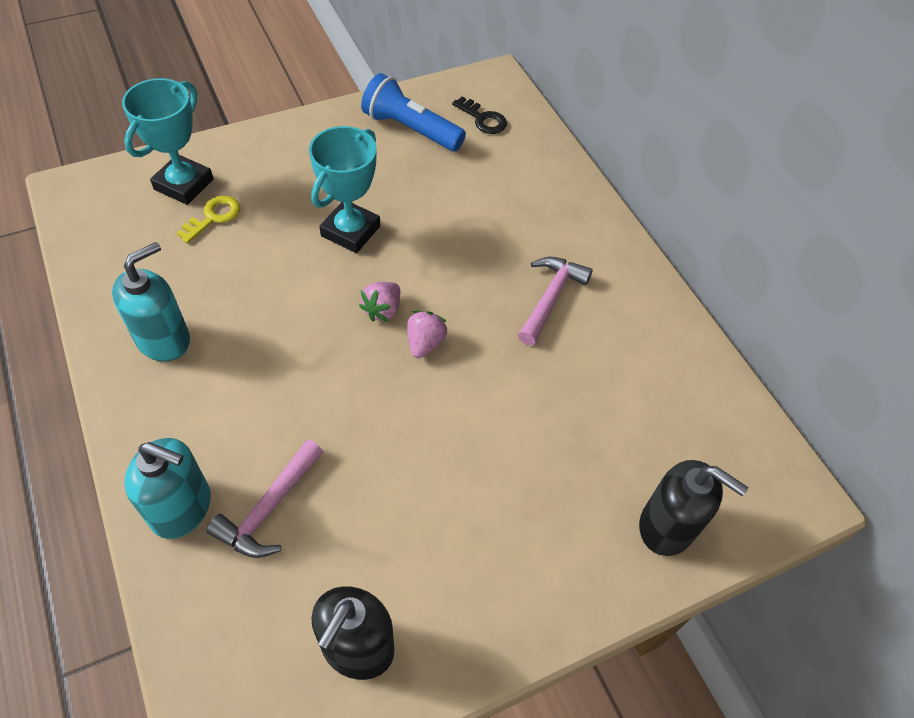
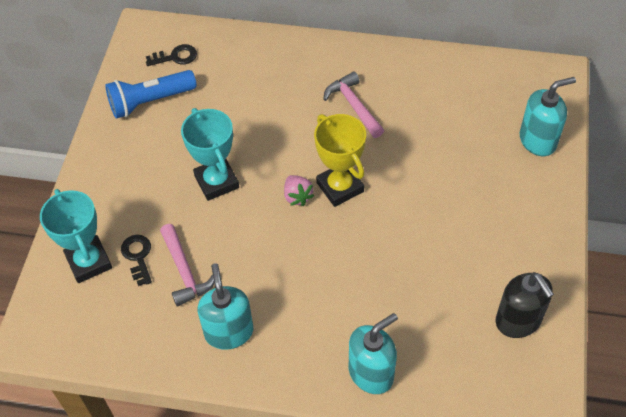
camera: 50 degrees left, 0 degrees up
(214, 217) = (138, 256): yellow key -> black key
(269, 509) = (403, 326): pink hammer -> pink hammer (185, 271)
(425, 343) = (340, 187): pink strawberry -> yellow trophy
(667, 526) = (538, 140): black soap dispenser -> turquoise soap dispenser

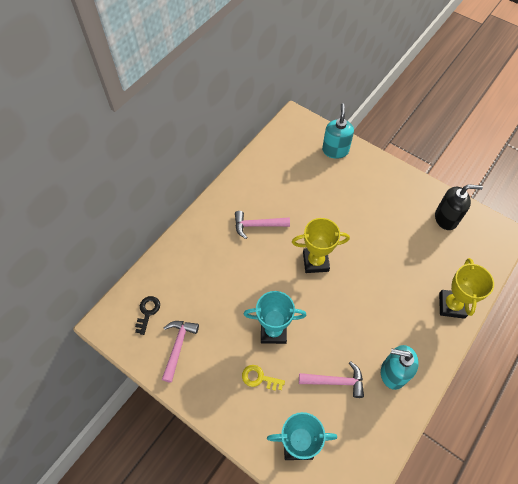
camera: 65 degrees left, 5 degrees up
(138, 256) = (309, 408): black key -> none
(150, 102) = (178, 346): blue flashlight -> pink hammer
(150, 192) = (259, 378): none -> yellow key
(297, 196) = (310, 288): pink strawberry -> none
(371, 373) = (451, 305): turquoise soap dispenser -> yellow trophy

